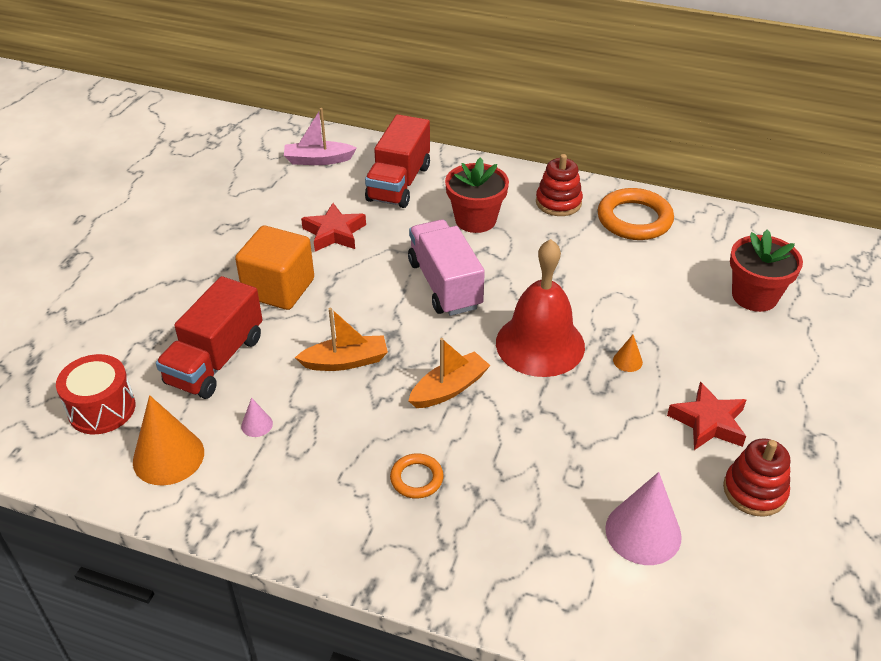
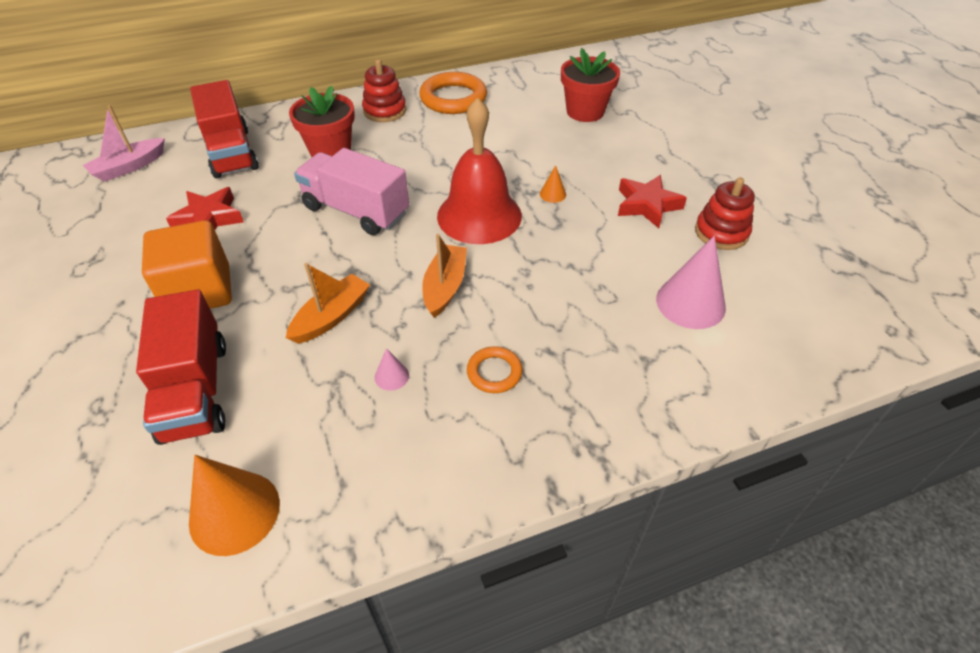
camera: 40 degrees left, 5 degrees up
(102, 409) = (102, 518): red drum -> none
(257, 425) = (301, 421): pink cone -> pink cone (391, 376)

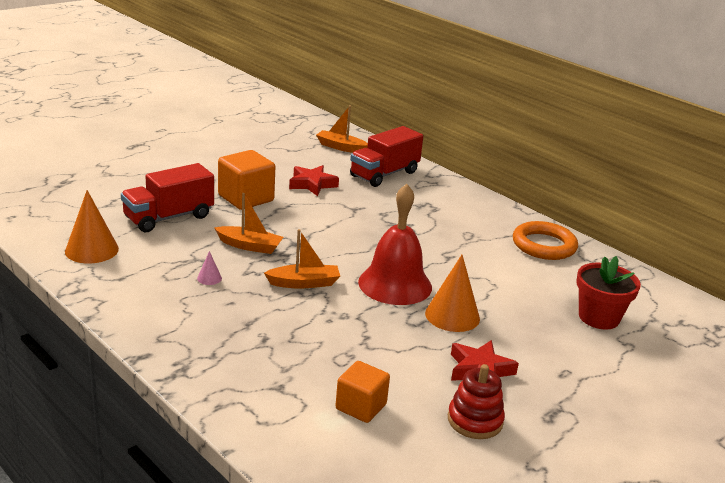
camera: 65 degrees right, 20 degrees down
(129, 167) = (341, 147): pink boat -> orange boat
(330, 151) = (419, 208): red flower pot -> none
(356, 211) = (360, 232): pink truck -> none
(385, 111) = (492, 218): red stacking toy -> none
(494, 372) = (232, 317): orange ring -> none
(553, 194) = (452, 316): orange cone -> orange cone, size x2.18
(690, 303) = (361, 407): pink cone -> orange cube

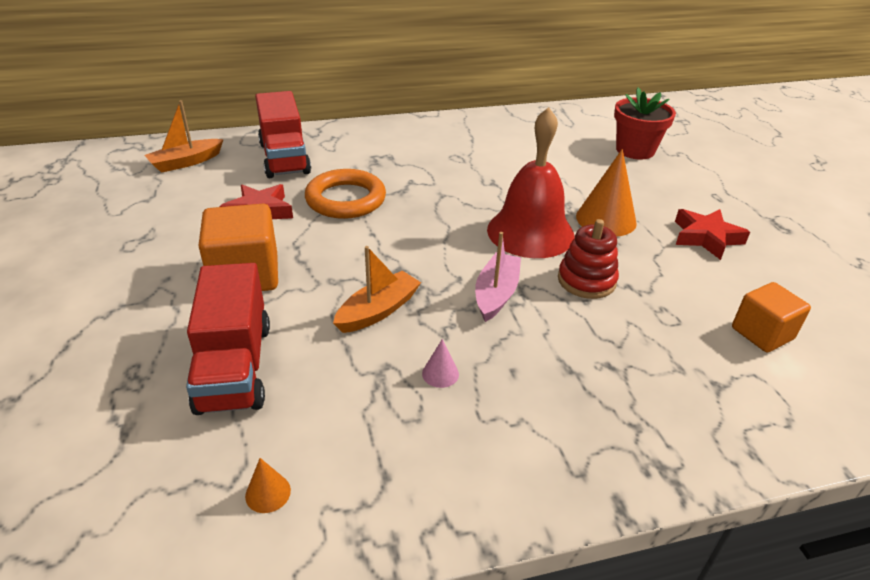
camera: 60 degrees left, 10 degrees up
(92, 250) = (268, 493): orange cone -> orange cone, size x0.46
(304, 283) = (496, 294): orange boat -> pink boat
(475, 420) = (788, 269): red stacking toy -> red stacking toy (586, 280)
(544, 245) = (502, 129): orange ring -> orange ring (345, 199)

